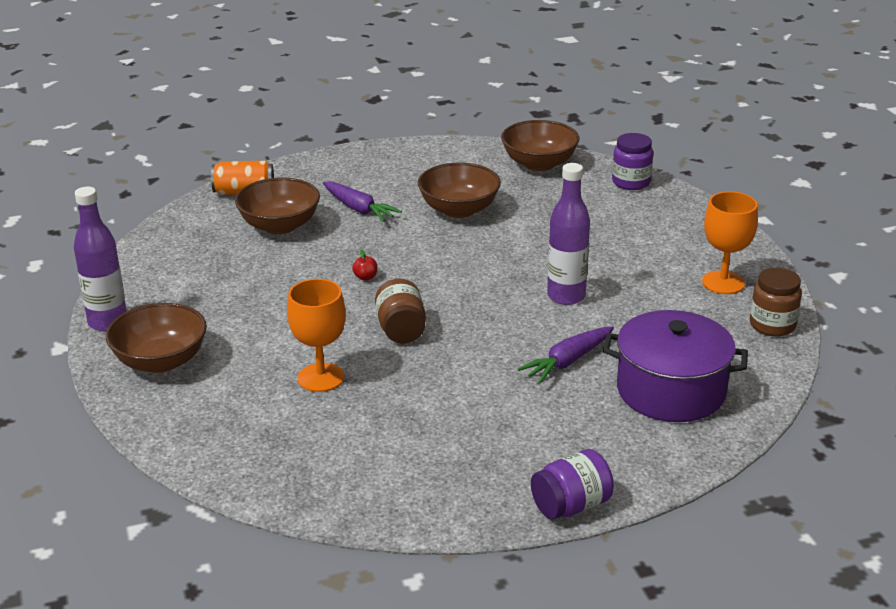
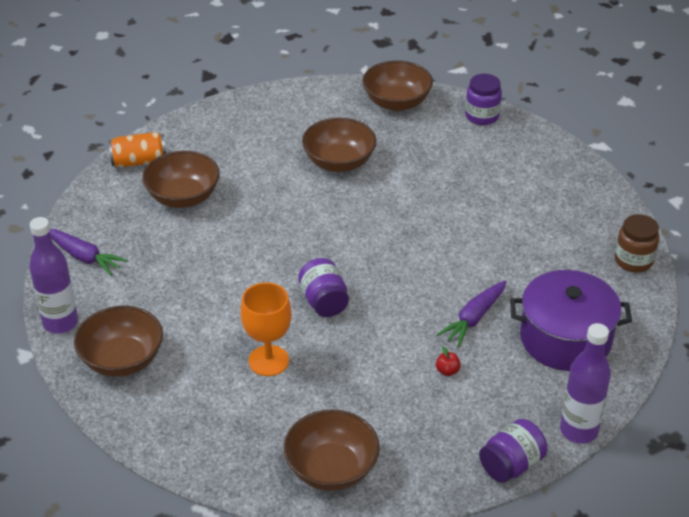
camera: 10 degrees left, 10 degrees up
(357, 486) = (331, 469): none -> brown bowl
(359, 209) = (249, 170): purple carrot -> purple carrot (84, 257)
(365, 277) = (277, 247): red apple -> red apple (447, 371)
(401, 330) = (324, 301): brown jar -> purple jar
(566, 296) = (456, 249): purple bottle -> purple bottle (578, 430)
(723, 283) = (584, 220): orange goblet -> none

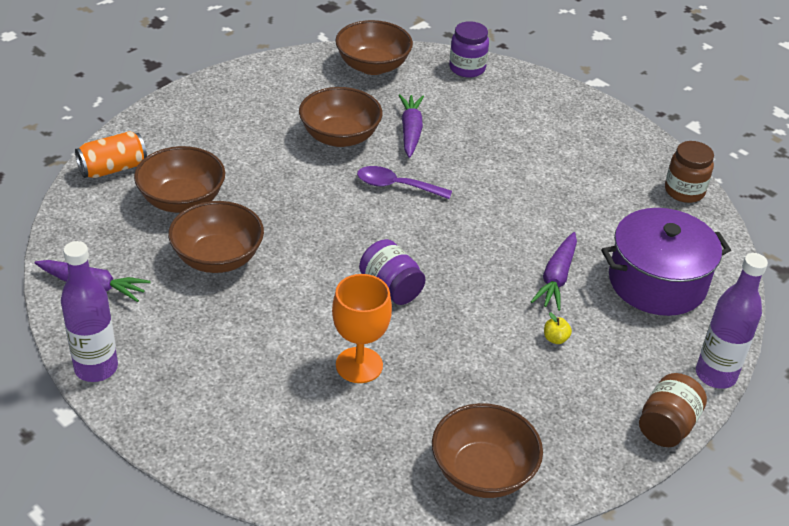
camera: 20 degrees left, 0 degrees up
(122, 360) = (189, 397): brown bowl -> brown bowl (218, 258)
(369, 213) = (396, 186): none -> purple spoon
(403, 166) = (410, 131): none -> purple carrot
(447, 371) = (555, 339): red apple -> yellow apple
(511, 465) = (667, 426): purple jar -> brown jar

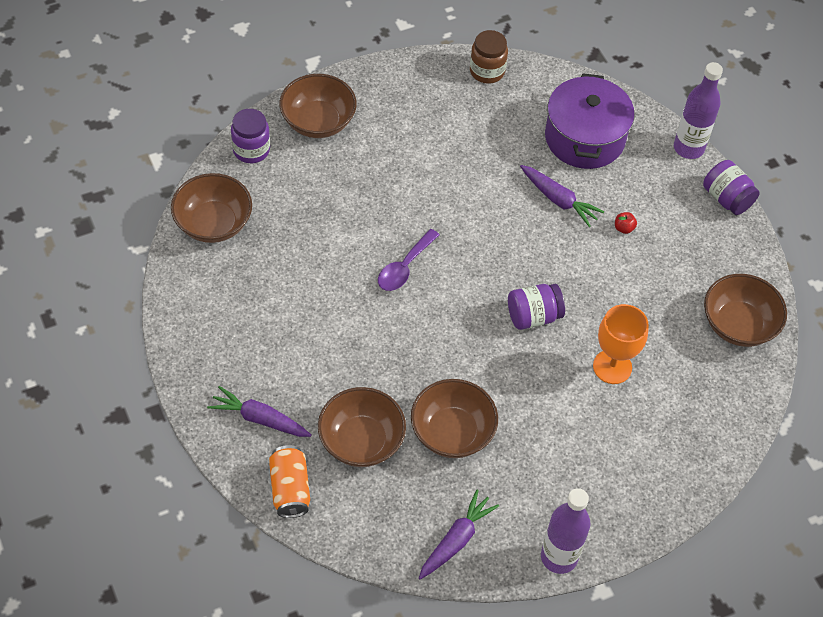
camera: 70 degrees left, 15 degrees up
(340, 137) = (316, 287): brown bowl -> brown bowl (318, 121)
(410, 131) = (330, 229): purple carrot -> purple carrot (259, 419)
(555, 339) = (624, 228): yellow apple -> red apple
(667, 426) = (726, 198): brown jar -> purple jar

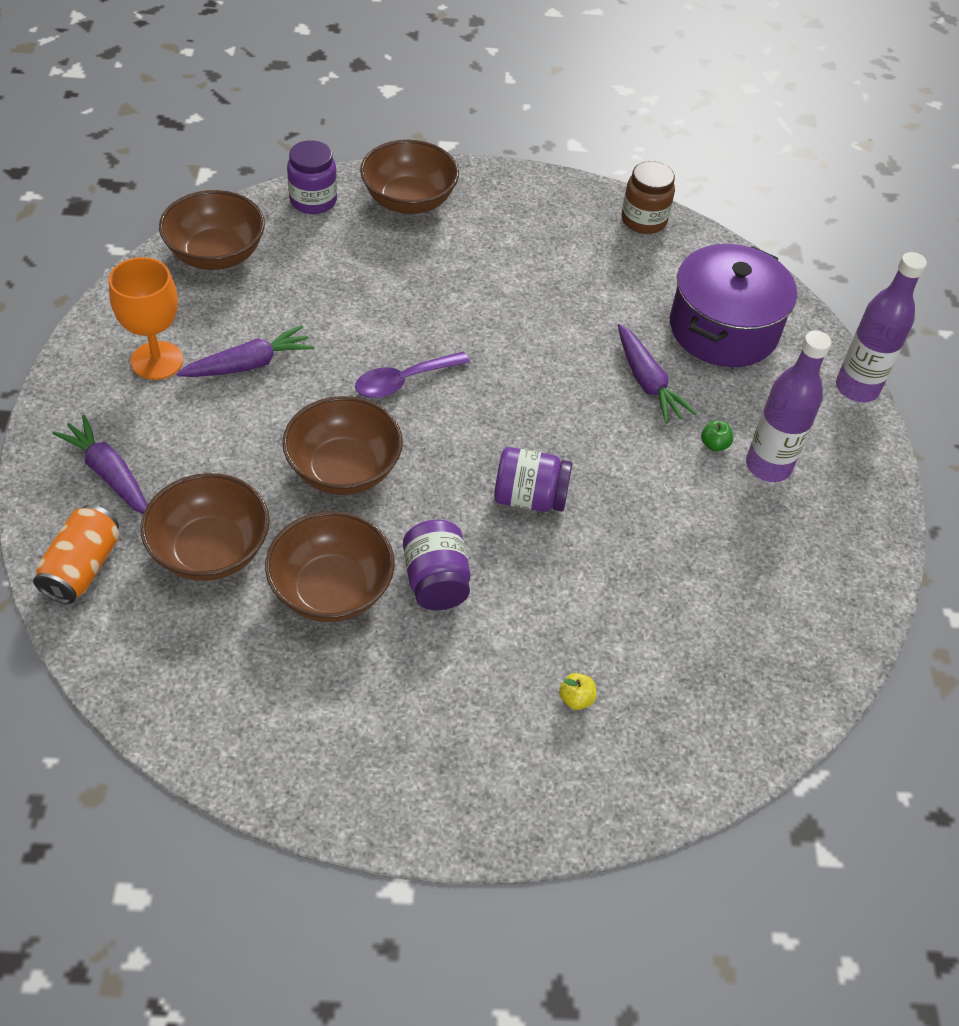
camera: 25 degrees right, 5 degrees down
(456, 540) = (244, 725): purple carrot -> purple carrot (249, 364)
(559, 557) = (366, 813): purple bottle -> purple bottle (768, 466)
(612, 367) = (597, 600): orange goblet -> orange goblet (157, 361)
(624, 228) = (714, 445): red apple -> green apple
(635, 435) = (576, 699): none -> yellow apple
(726, 198) = (877, 463): purple jar -> purple jar (436, 581)
(738, 324) = (808, 621): brown bowl -> brown bowl (344, 469)

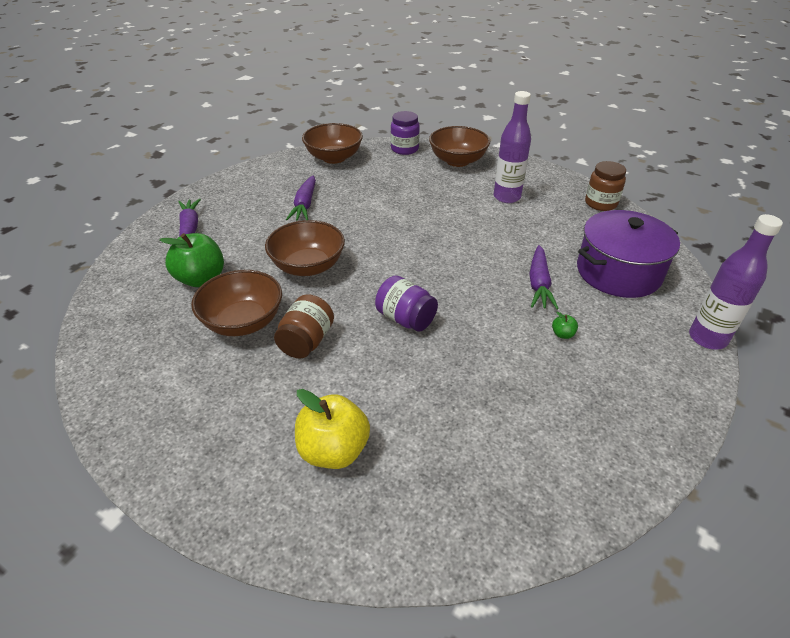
camera: 35 degrees right, 10 degrees down
(83, 567) = (134, 264): orange can -> none
(157, 361) = (261, 191): orange goblet -> none
(210, 550) = (201, 279): brown bowl -> green apple
(249, 364) = (305, 205): purple carrot -> purple carrot turned 90 degrees clockwise
(404, 381) = (381, 236): purple spoon -> none
(436, 581) = (306, 341): purple jar -> brown jar
(576, 699) = (334, 450): yellow apple -> yellow apple, size x2.42
(768, 466) = (597, 361): purple bottle -> purple bottle (507, 197)

